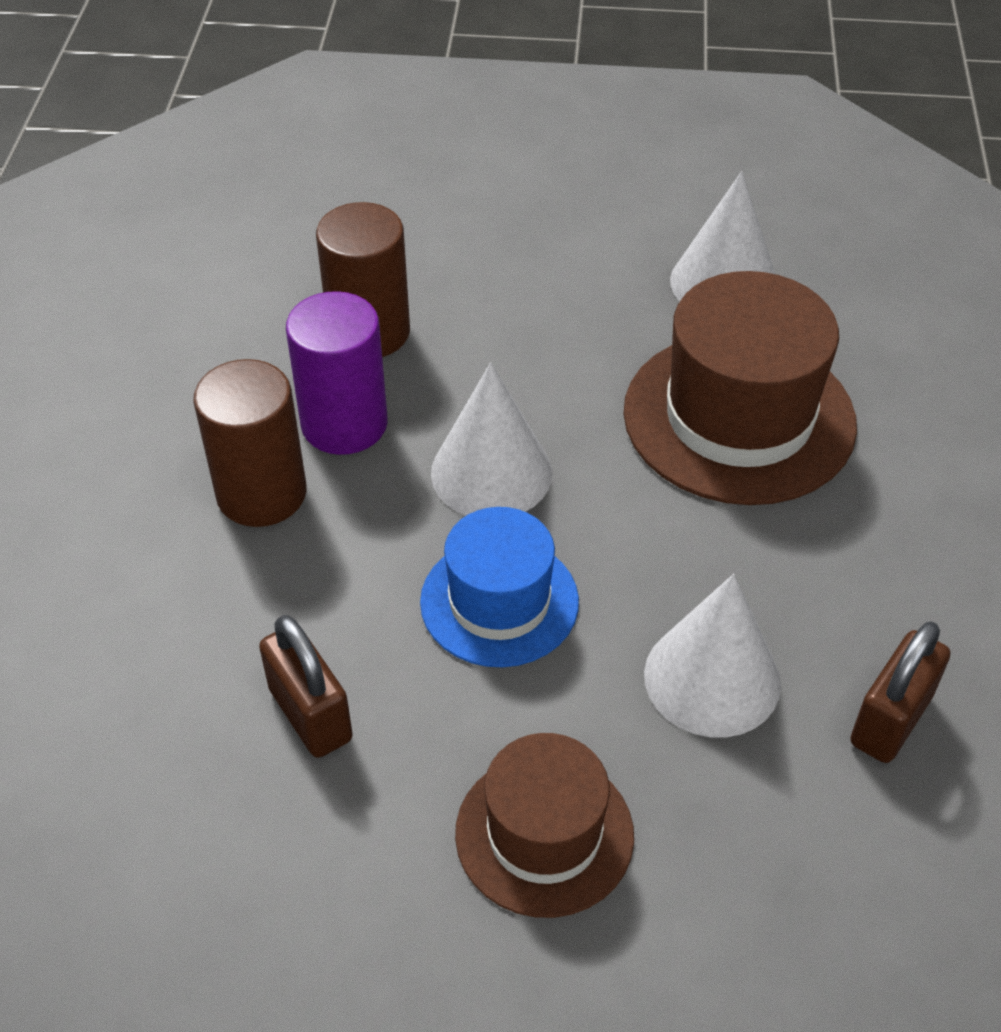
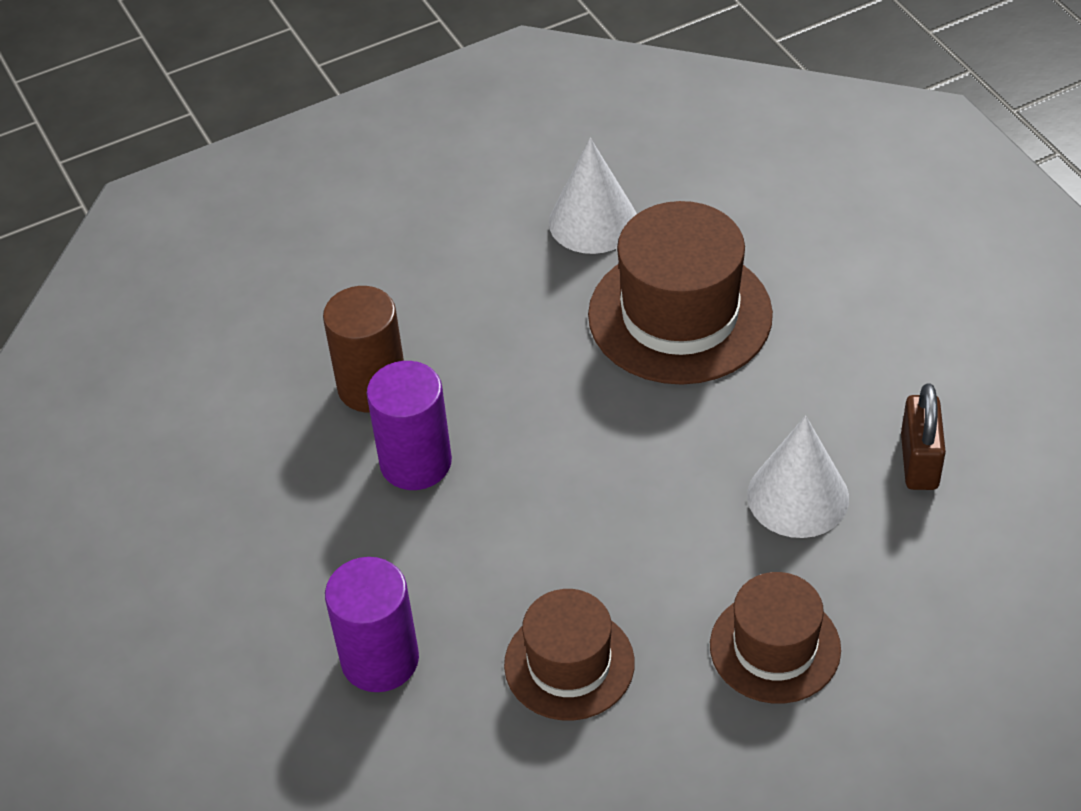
camera: 30 degrees left, 0 degrees up
(135, 596) = (380, 659): none -> purple cylinder
(261, 493) = (402, 542): brown cylinder -> none
(310, 714) = (569, 664): brown padlock -> brown hat
(491, 472) = (548, 441): white cone -> none
(499, 601) = (627, 523): blue hat -> none

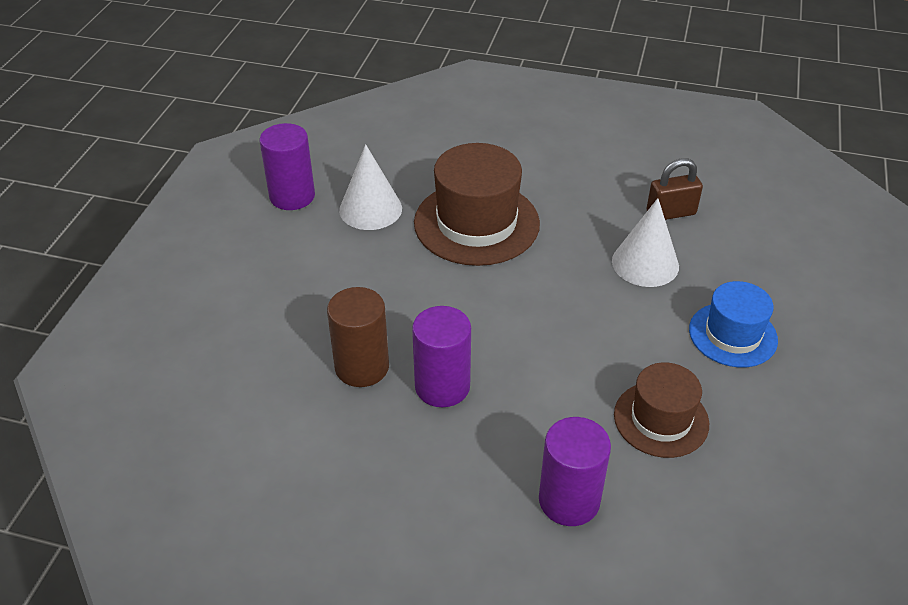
camera: 50 degrees left, 5 degrees down
(535, 152) = (292, 196): none -> purple cylinder
(775, 647) = (732, 335): brown hat -> blue hat
(919, 462) = (671, 213): brown padlock -> brown padlock turned 60 degrees counterclockwise

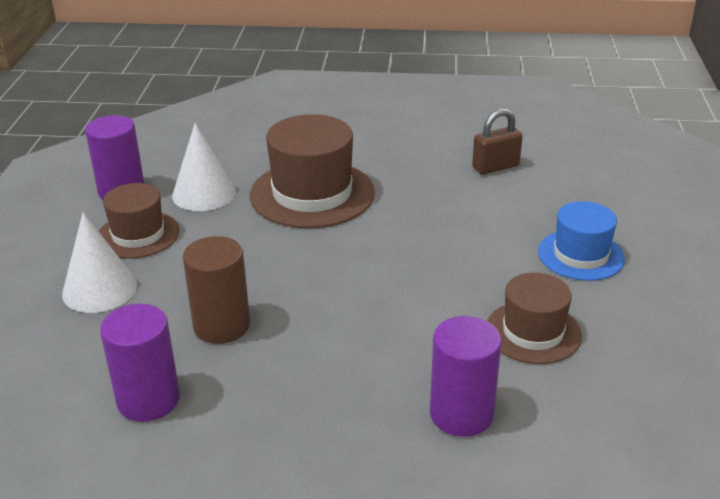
camera: 10 degrees left, 10 degrees down
(300, 250) = (138, 235): none -> brown hat
(442, 386) = (308, 332): purple cylinder -> purple cylinder (148, 400)
(645, 263) = (482, 208): white cone -> white cone (99, 289)

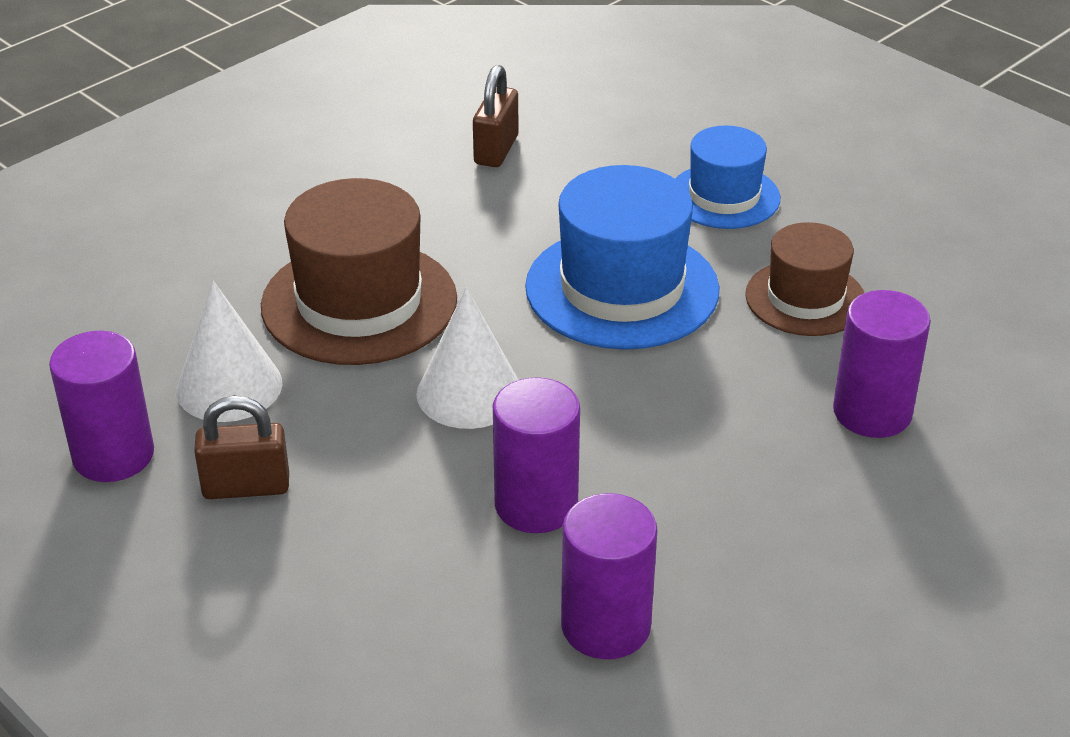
camera: 50 degrees left, 5 degrees up
(99, 289) = (328, 574): white cone -> white cone (469, 393)
(138, 235) = (246, 487): brown hat -> brown padlock
(221, 326) = (536, 504): brown cylinder -> purple cylinder
(441, 263) = (622, 288): none -> blue hat

